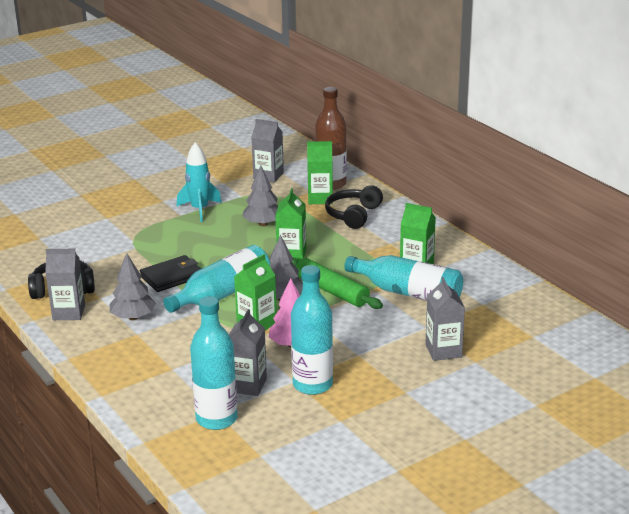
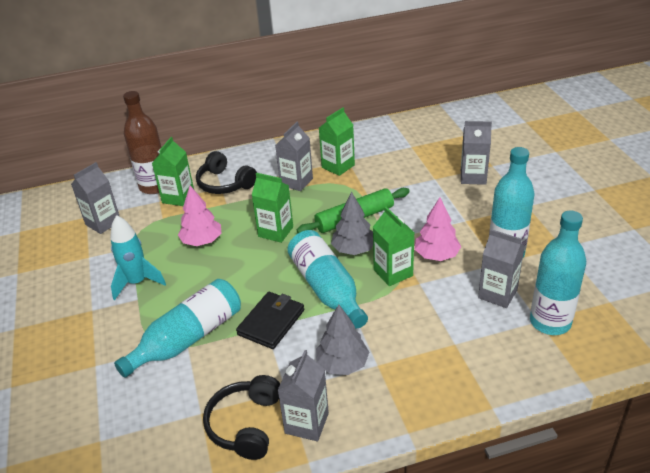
camera: 70 degrees left, 10 degrees up
(172, 276) = (271, 322): black wallet -> black wallet turned 45 degrees clockwise
(263, 224) = (202, 241): grey tree -> pink tree
(376, 249) = (296, 182): none -> grey carton
(408, 293) = (378, 178): turquoise bottle -> turquoise bottle (188, 338)

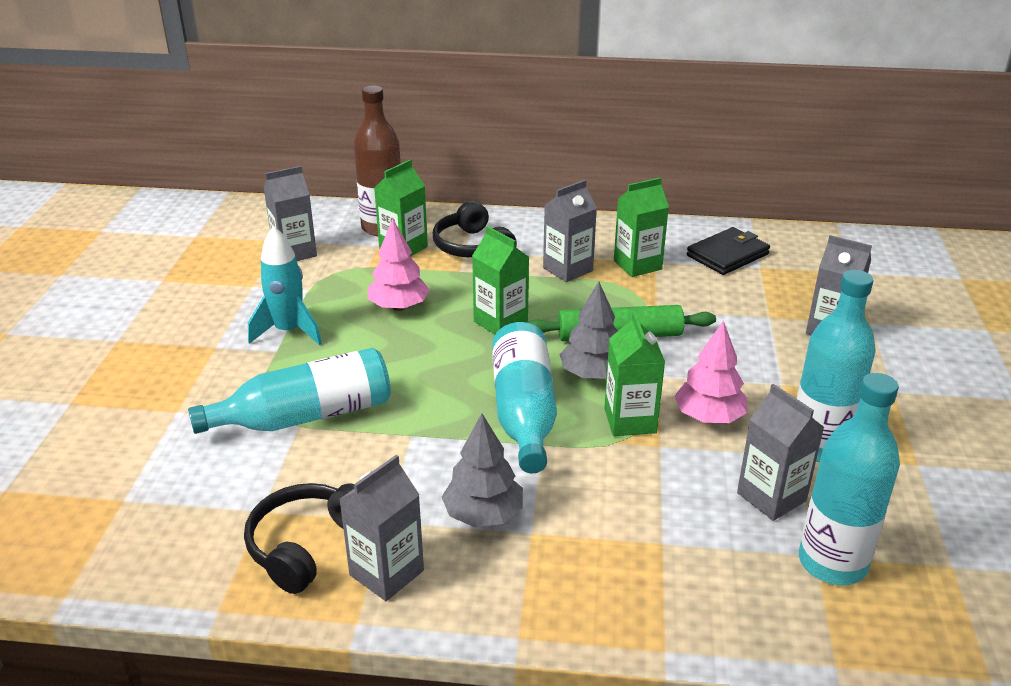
camera: 20 degrees right, 5 degrees down
(271, 322) = (422, 431): black wallet -> black wallet (727, 255)

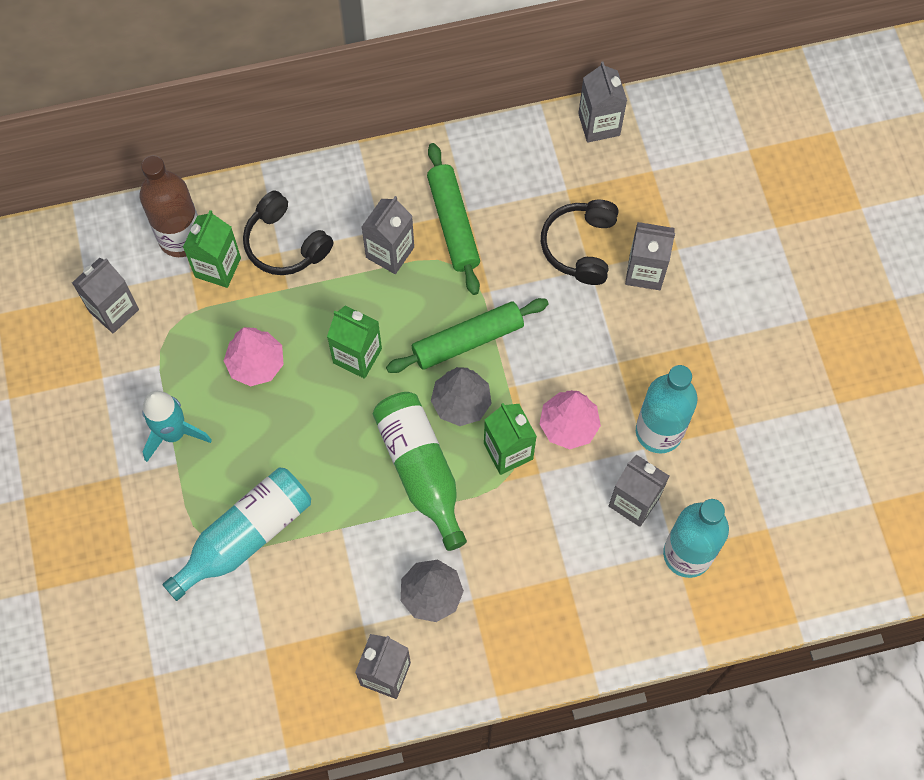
camera: 20 degrees left, 35 degrees up
(307, 545) = (317, 669): black headphones -> black headphones (580, 246)
(524, 412) = (421, 470): turquoise bottle -> green bottle
(637, 265) = (453, 224): green carton -> green rolling pin
(727, 255) = (532, 178): black wallet -> none
(805, 238) = (599, 124): none -> grey carton

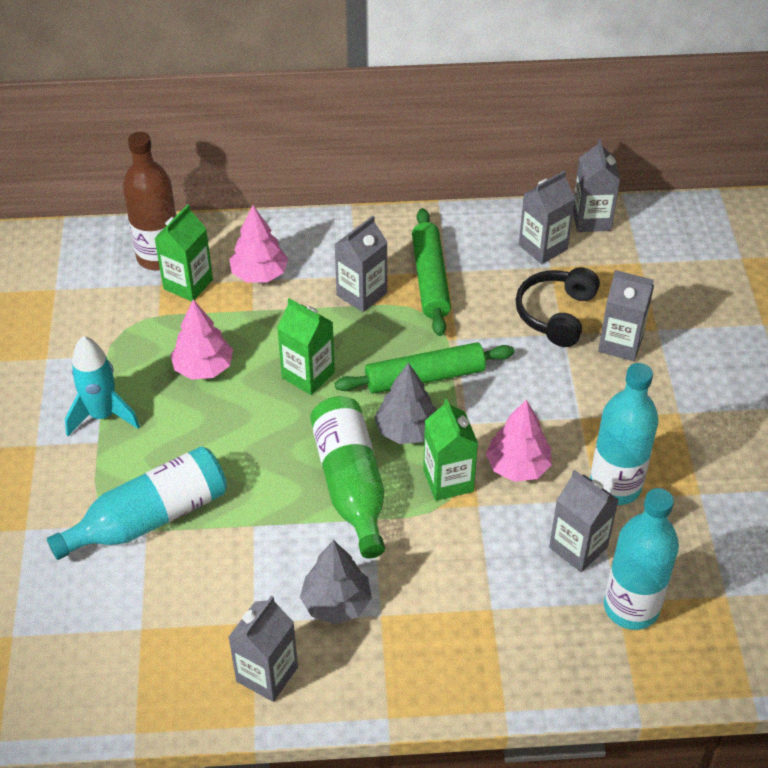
camera: 10 degrees right, 20 degrees down
(114, 310) = (76, 305): grey carton -> grey carton (543, 247)
(285, 244) = (259, 274): black headphones -> pink tree

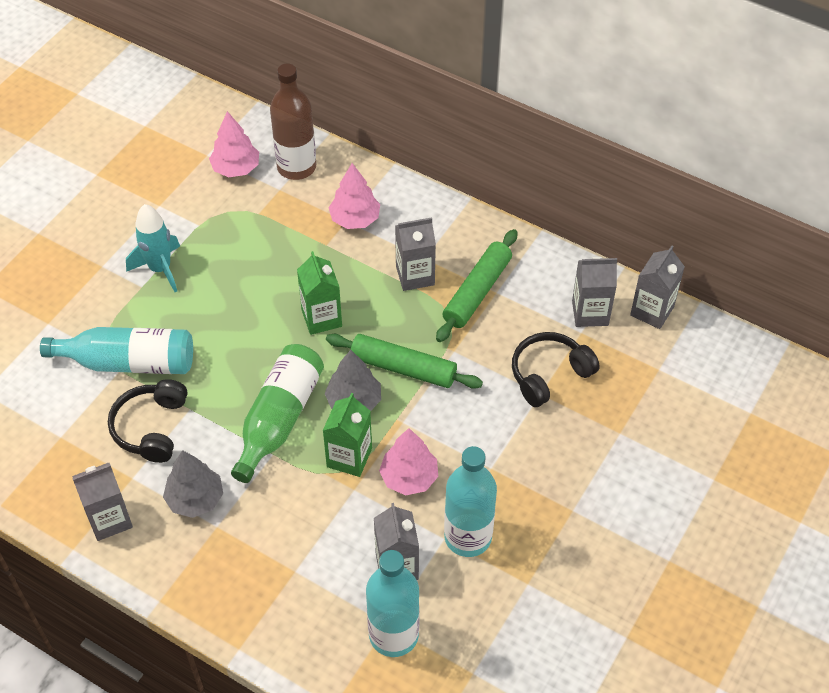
camera: 35 degrees right, 5 degrees up
(188, 284) = (298, 200): green carton -> none
(203, 368) = (255, 271): pink tree -> pink tree (236, 168)
(230, 564) = (151, 427): none -> black headphones
(620, 343) = (578, 427): grey carton -> none

